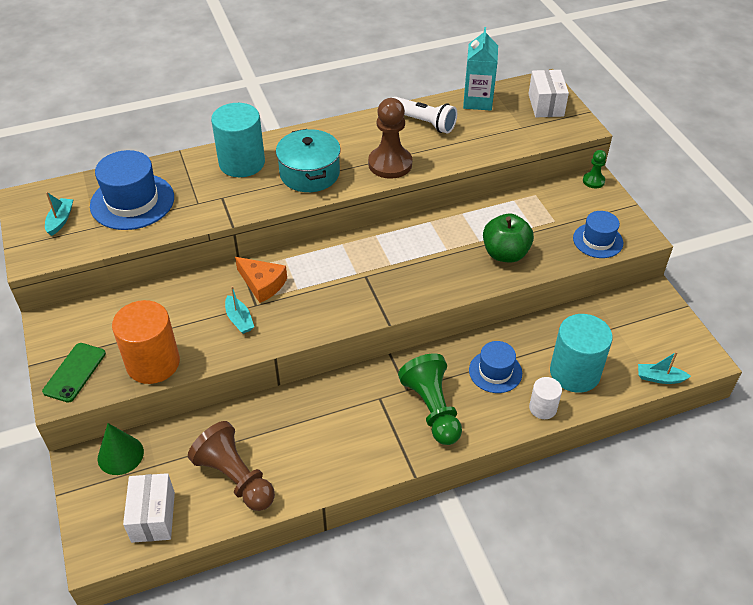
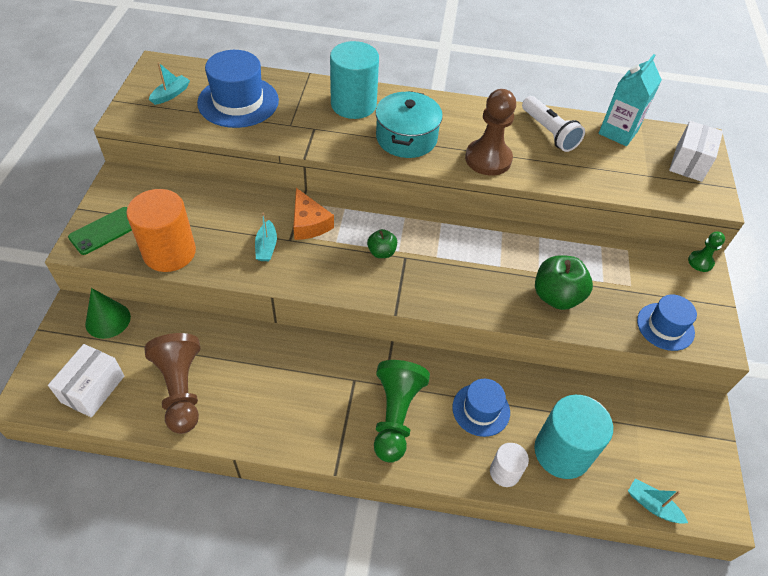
camera: 25 degrees right, 5 degrees up
(343, 280) = (381, 252): none -> green apple

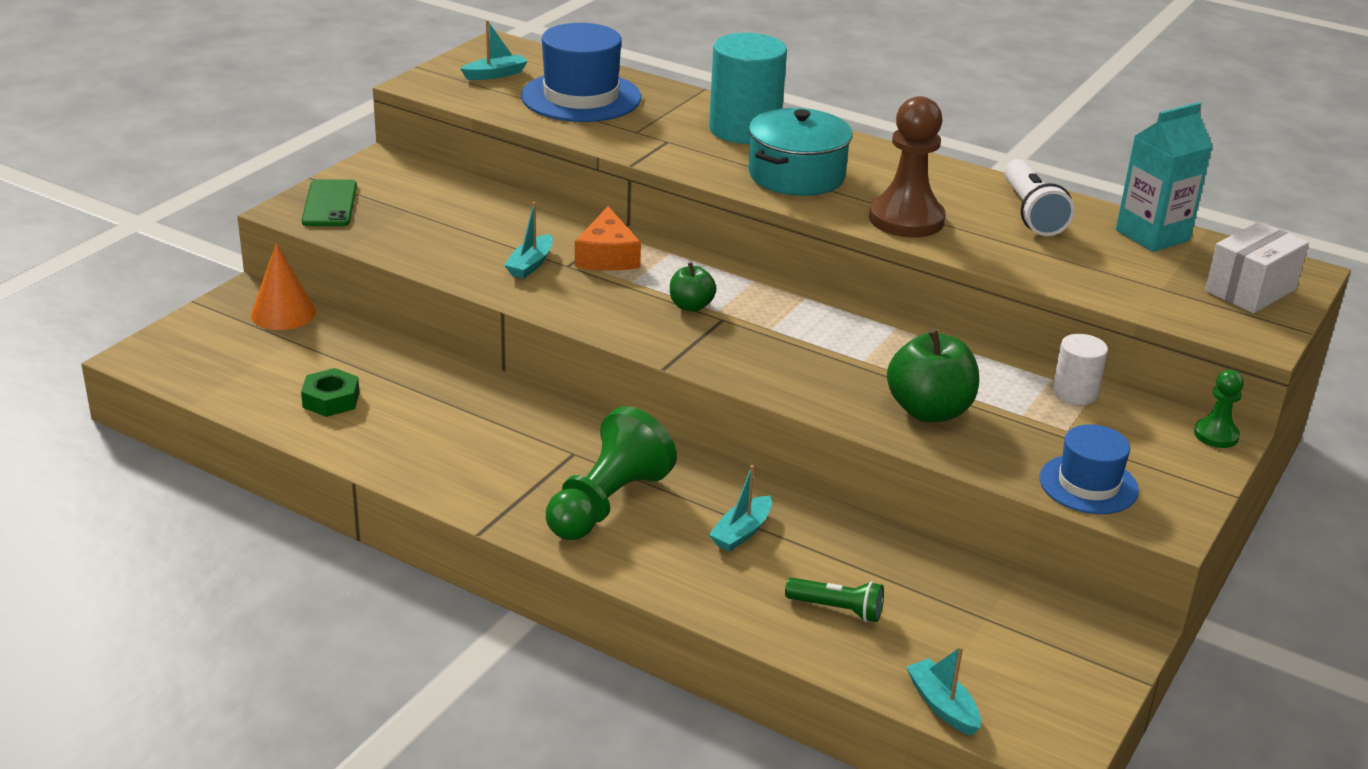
camera: 25 degrees right, 20 degrees down
(93, 389) = (222, 370): white box -> none
(105, 231) = (330, 204): green phone -> green phone turned 75 degrees counterclockwise
(108, 320) = (283, 313): green cone -> orange cone
(169, 252) = (397, 241): orange cylinder -> none
(181, 389) = (331, 400): brown pawn -> green nut
(481, 409) = (741, 532): blue hat -> turquoise boat
(504, 472) = (729, 603): white cylinder -> white cylinder (1075, 392)
(562, 452) = (837, 609): turquoise cylinder -> green flashlight

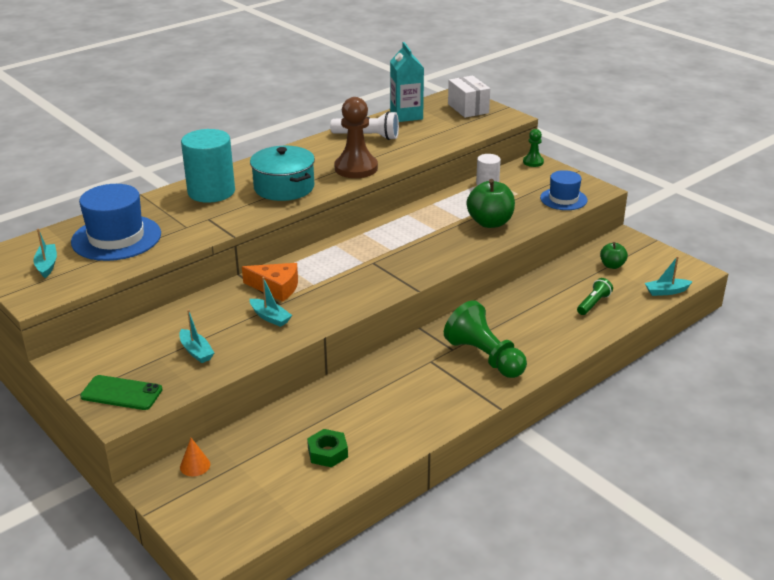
camera: 70 degrees left, 0 degrees up
(283, 313) = (195, 465): orange cone -> orange cone, size x0.60
(691, 306) = (353, 269): green apple -> green apple (612, 265)
(741, 532) = (524, 318): turquoise boat -> turquoise boat (196, 351)

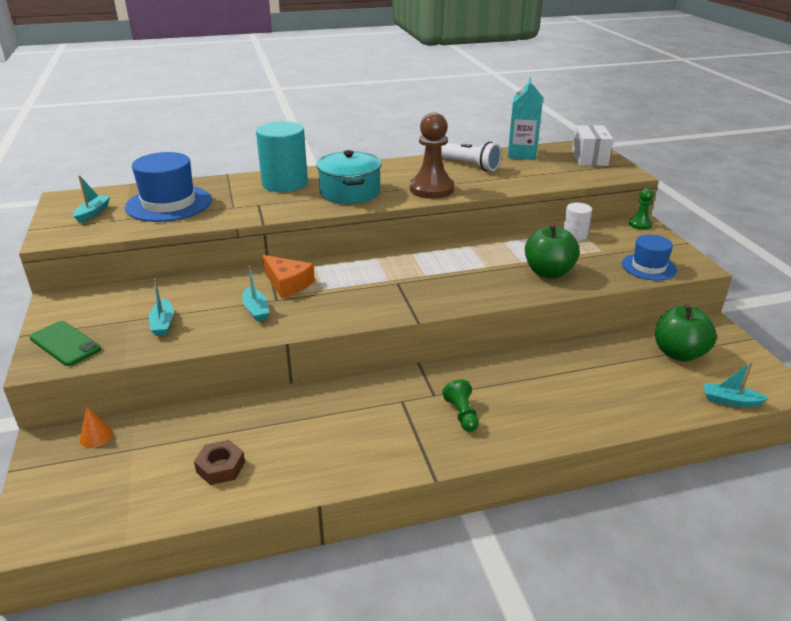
camera: 25 degrees right, 0 degrees up
(327, 453) = (220, 467): green nut -> brown nut
(485, 357) = (462, 414): green pawn -> green pawn, size x0.52
(593, 304) = (628, 390): green flashlight -> none
(612, 265) = (679, 353): green apple -> green apple, size x1.78

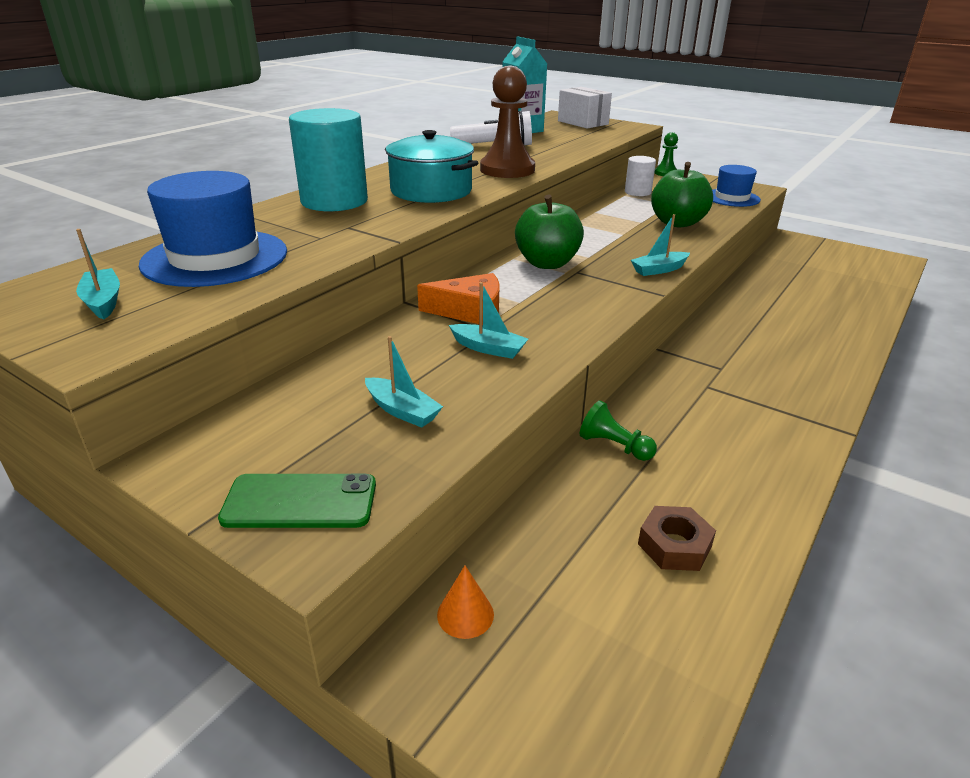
camera: 40 degrees left, 0 degrees up
(462, 414) = (770, 372): green pawn -> green pawn (614, 446)
(679, 353) = (808, 263): green apple -> green apple (547, 263)
(730, 401) = (890, 280): turquoise boat -> turquoise boat (659, 270)

